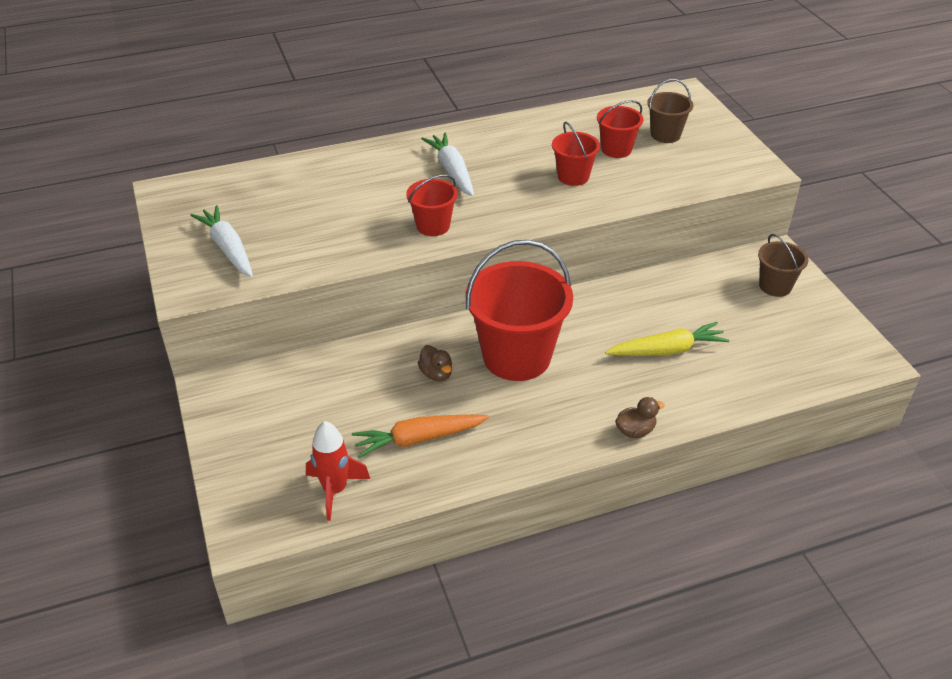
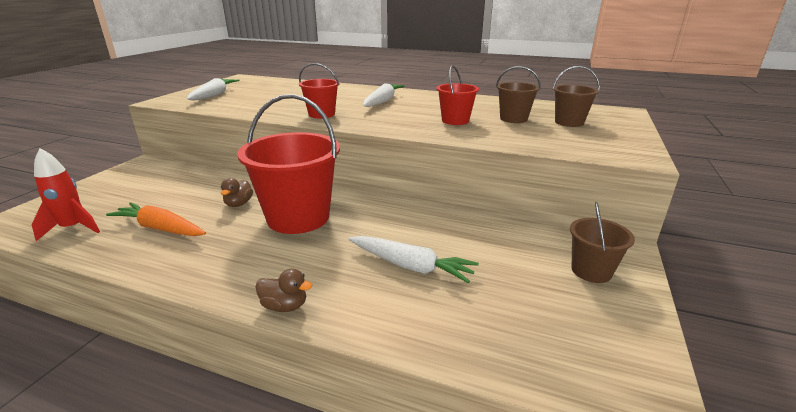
camera: 40 degrees right, 15 degrees down
(616, 149) = (513, 119): red bucket -> brown bucket
(667, 350) = (411, 266): yellow carrot -> white carrot

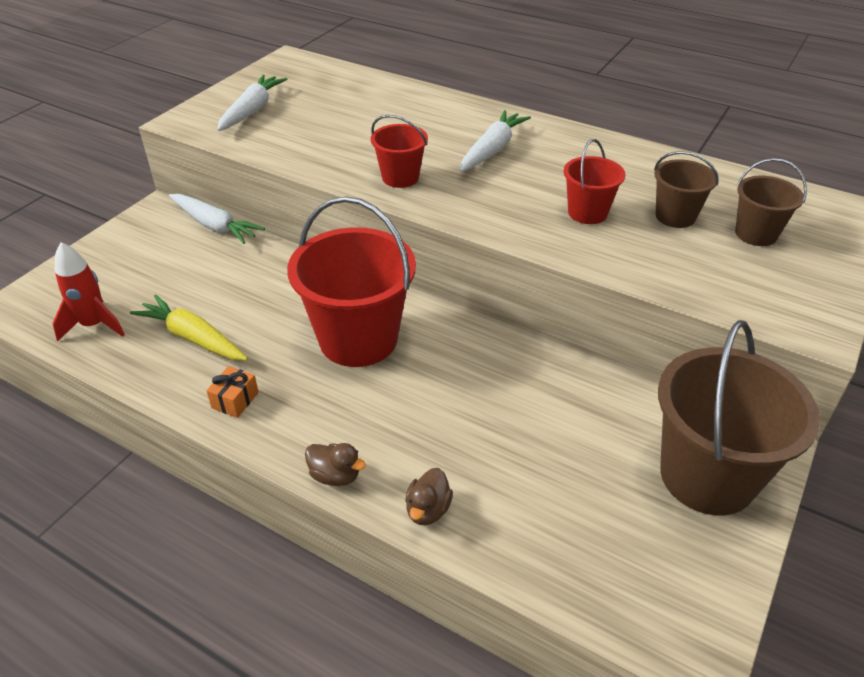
camera: 10 degrees right, 15 degrees up
(160, 228) = (193, 338): orange carrot -> yellow carrot
(193, 264) = (235, 400): none -> orange gift
(239, 204) = (285, 305): brown duck -> brown duck (428, 510)
(411, 266) = (485, 438): white carrot -> white carrot (214, 226)
(591, 271) = (707, 476): brown bucket -> brown bucket, size x1.98

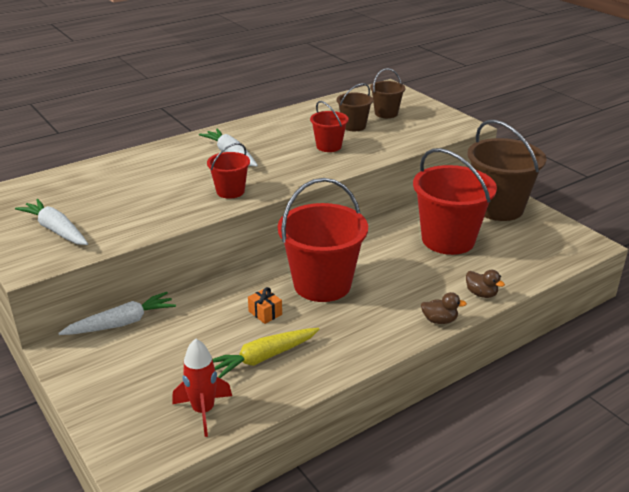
camera: 65 degrees left, 10 degrees down
(235, 400) = (347, 349): orange gift -> orange gift (265, 313)
(335, 476) = (439, 320): brown duck -> brown duck turned 45 degrees clockwise
(553, 434) = (448, 240): none -> red bucket

